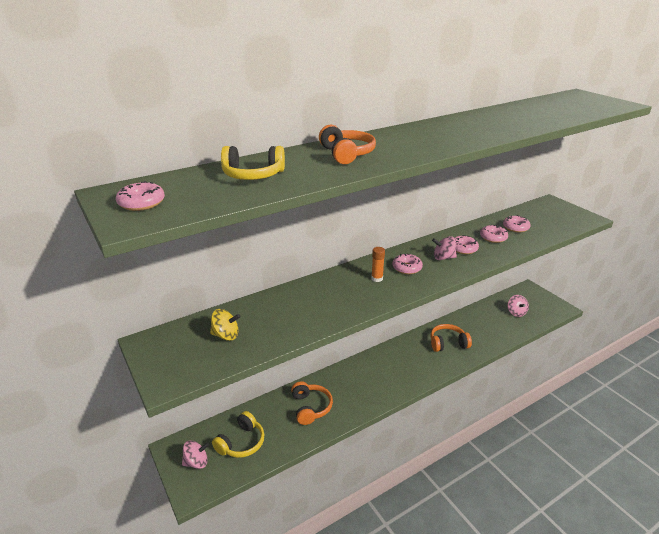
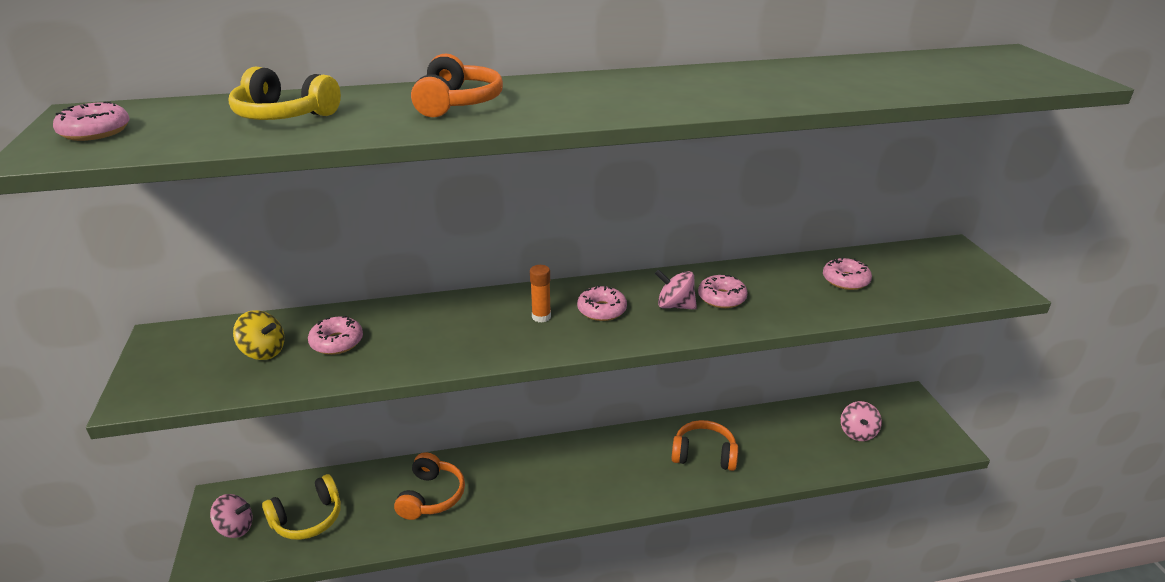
camera: 20 degrees right, 0 degrees up
(493, 237) = (789, 289): pink donut -> pink donut (337, 342)

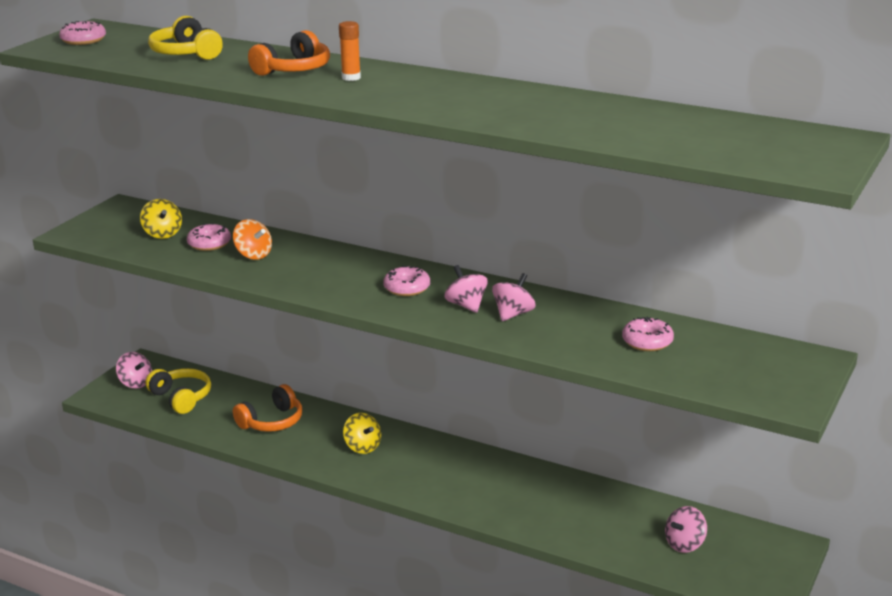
camera: 40 degrees right, 5 degrees down
(308, 519) = (181, 398): yellow headphones -> yellow headphones turned 135 degrees counterclockwise
(404, 335) = (253, 255): none -> orange spinning top
(541, 317) = (357, 276): orange glue stick -> orange glue stick (351, 78)
(542, 478) = (362, 447): none -> yellow spinning top
(704, 454) = (513, 492): orange headphones -> none
(721, 298) = (513, 314): pink donut -> pink spinning top

